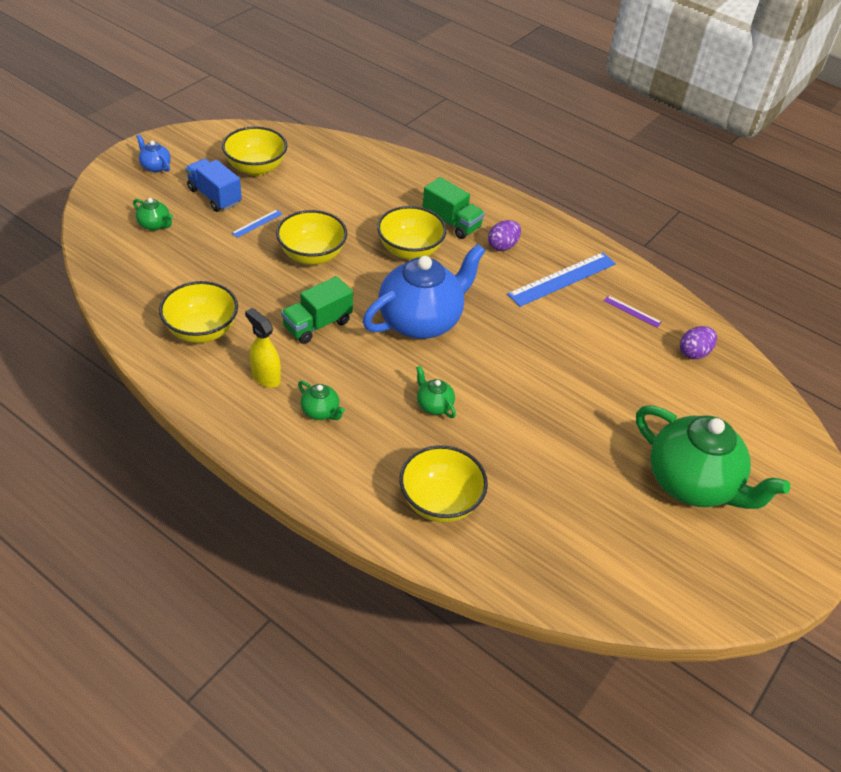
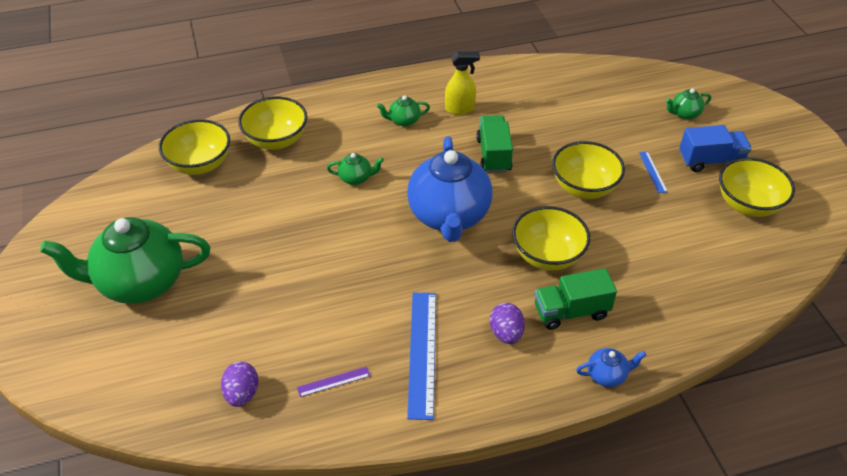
camera: 130 degrees right, 0 degrees up
(155, 166) = (779, 141): blue teapot -> blue teapot (607, 375)
(202, 330) = (533, 96): yellow bowl -> yellow bowl (200, 164)

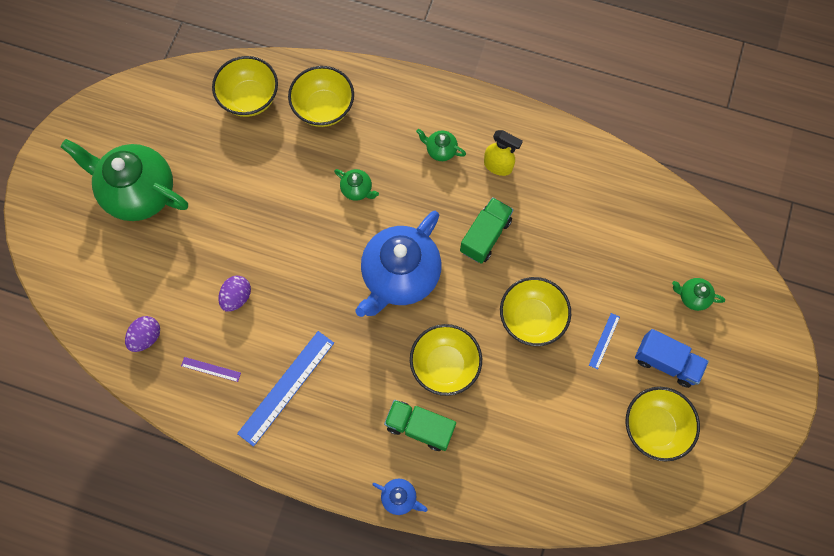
camera: 35 degrees right, 25 degrees up
(506, 333) = (357, 412): purple egg -> purple egg (237, 297)

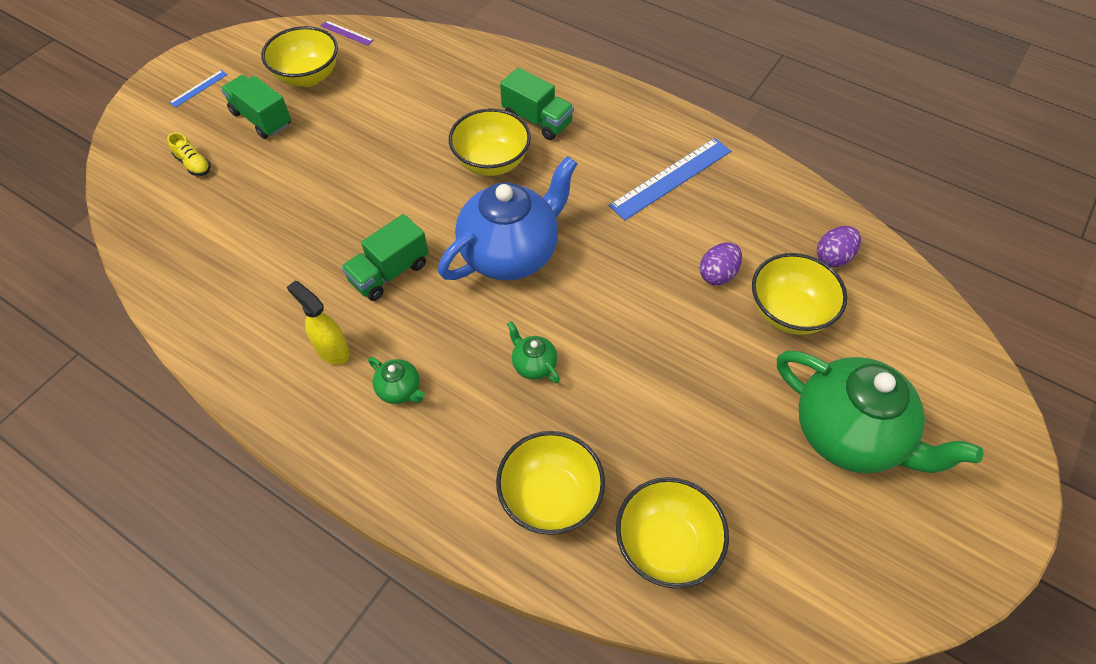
camera: 165 degrees left, 15 degrees down
(211, 369) = (756, 211): purple ruler -> purple ruler (347, 33)
(399, 497) = (575, 76): blue teapot -> none
(531, 318) = (378, 182): yellow bowl -> yellow bowl (788, 312)
(604, 341) = (312, 148): blue ruler -> blue ruler (198, 88)
(666, 362) = (261, 119): blue truck -> green truck
(692, 297) = (193, 164): green teapot -> yellow shoe

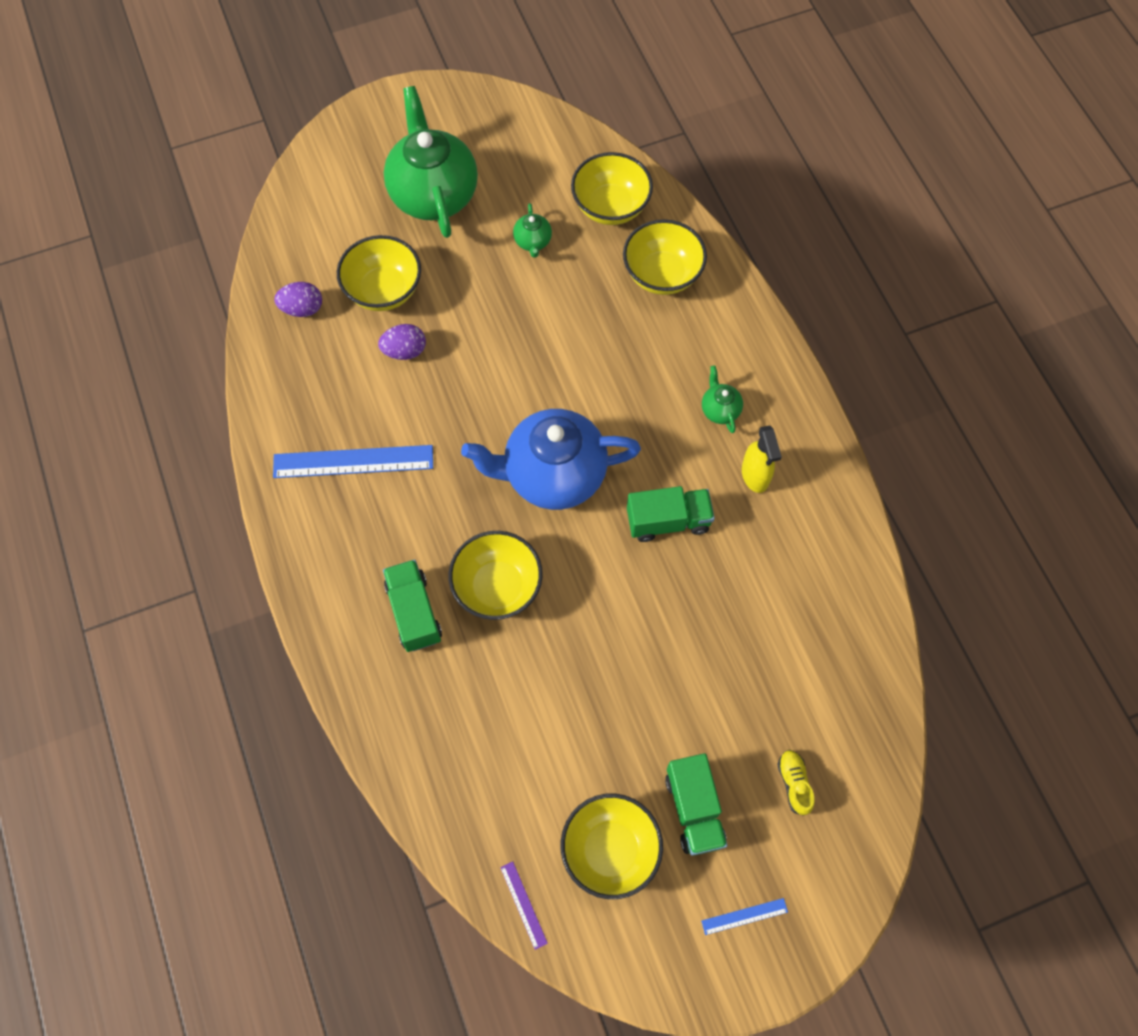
camera: 145 degrees left, 10 degrees up
(533, 364) = (606, 368): green teapot -> green teapot (533, 242)

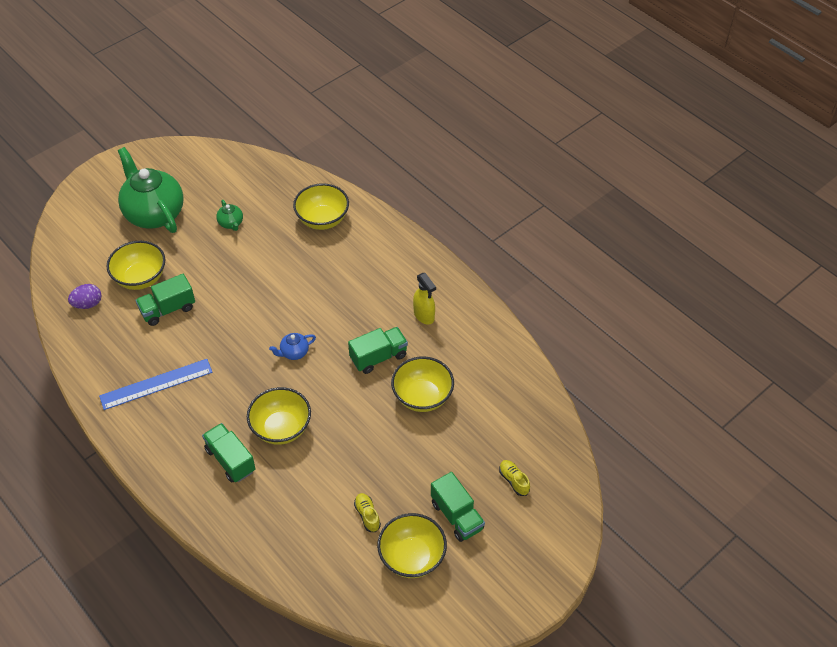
camera: 20 degrees left, 15 degrees down
(405, 351) = (168, 309): purple egg -> green truck
(523, 905) = (367, 608): purple ruler -> none
(553, 475) = (294, 352): blue teapot -> blue teapot, size x0.42
(570, 763) = (367, 515): none -> yellow shoe
(610, 207) = (275, 190): yellow bowl -> yellow bowl (422, 397)
(720, 410) = (388, 285): green teapot -> none
(744, 916) = (511, 566): blue ruler -> none

